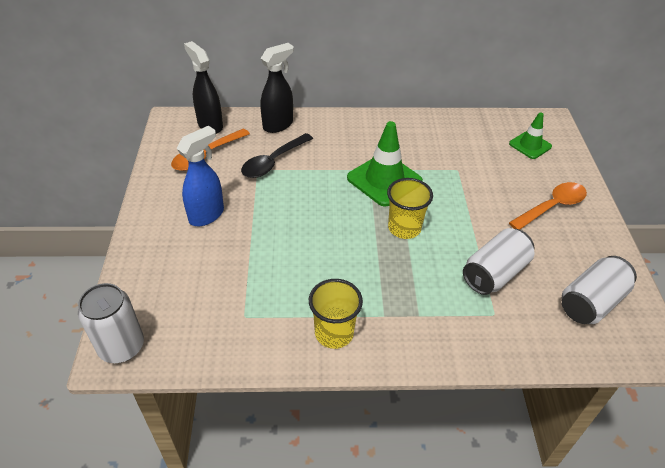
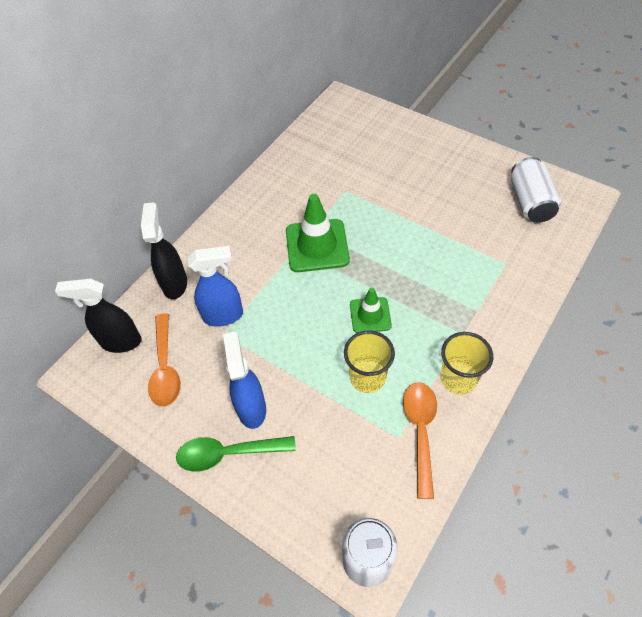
camera: 50 degrees left, 10 degrees up
(161, 221) = (228, 453): none -> green spoon
(273, 162) = (224, 315): black spoon -> blue spray bottle
(404, 228) = (382, 265): yellow cup -> yellow cup (367, 377)
(494, 273) = (468, 238): white can -> none
(530, 145) = (356, 129): green traffic cone -> green traffic cone (370, 315)
(552, 206) = (429, 161): orange spoon -> orange spoon (420, 431)

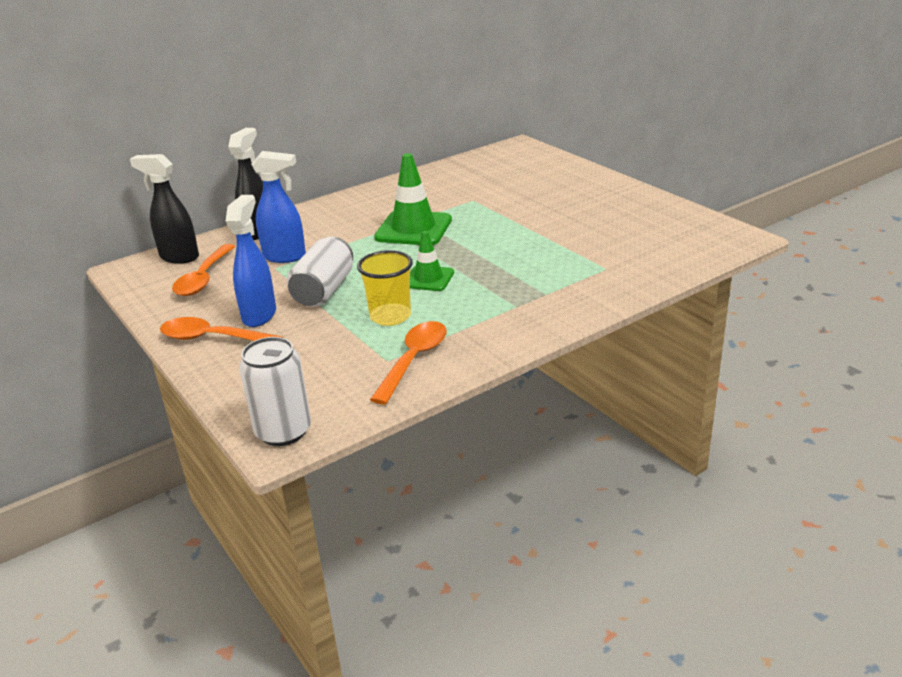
camera: 20 degrees right, 25 degrees down
(228, 453) = (212, 338): green spoon -> orange spoon
(458, 379) = (485, 334): yellow cup -> none
(530, 202) = (670, 232): white can -> white can (324, 290)

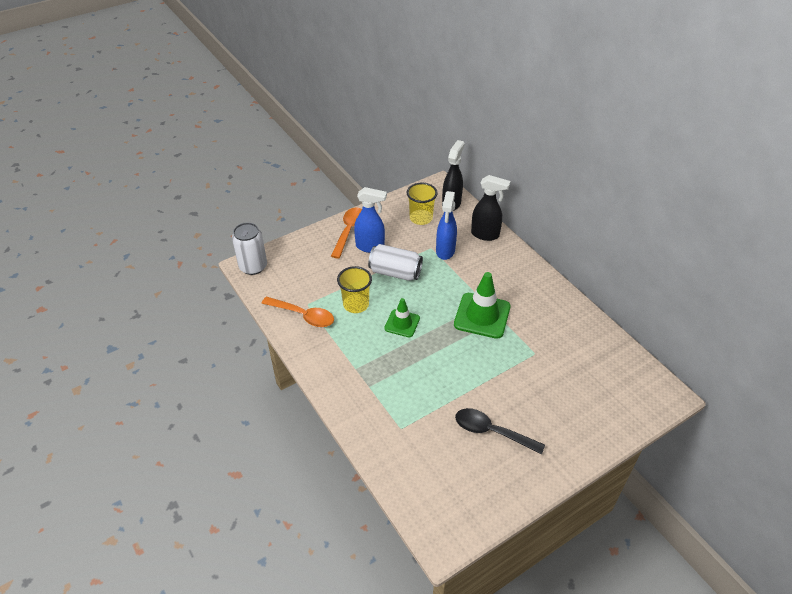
camera: 90 degrees right, 15 degrees up
(203, 278) = (421, 218): orange spoon -> yellow cup
(591, 218) = (491, 431): none -> black spoon

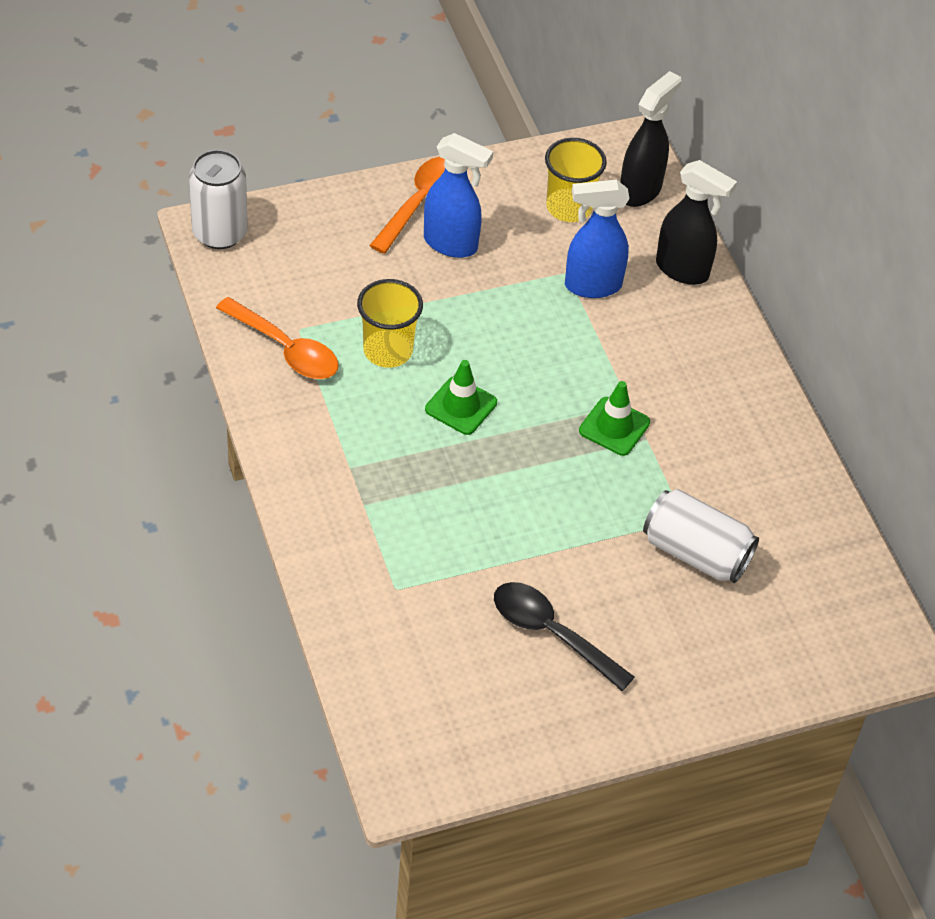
camera: 10 degrees right, 5 degrees up
(395, 272) = (481, 306): white can -> white can (696, 553)
(445, 251) = (592, 286): blue spray bottle -> blue spray bottle turned 60 degrees clockwise
(482, 315) = (614, 427): green traffic cone -> green traffic cone, size x0.60

